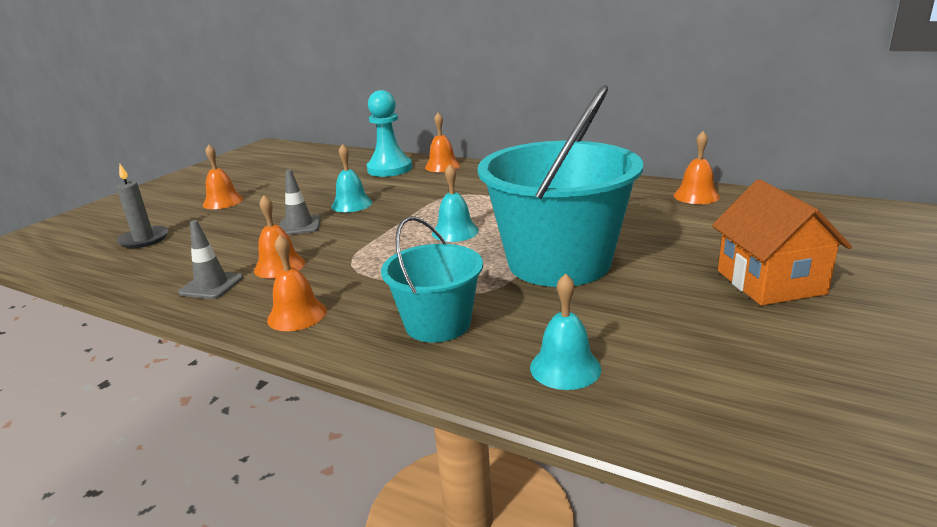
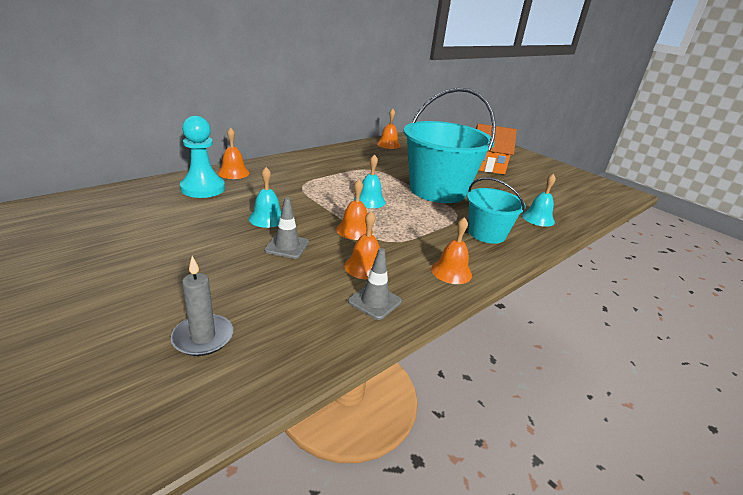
camera: 75 degrees left, 5 degrees up
(223, 201) = (149, 275): orange bell -> orange bell (354, 230)

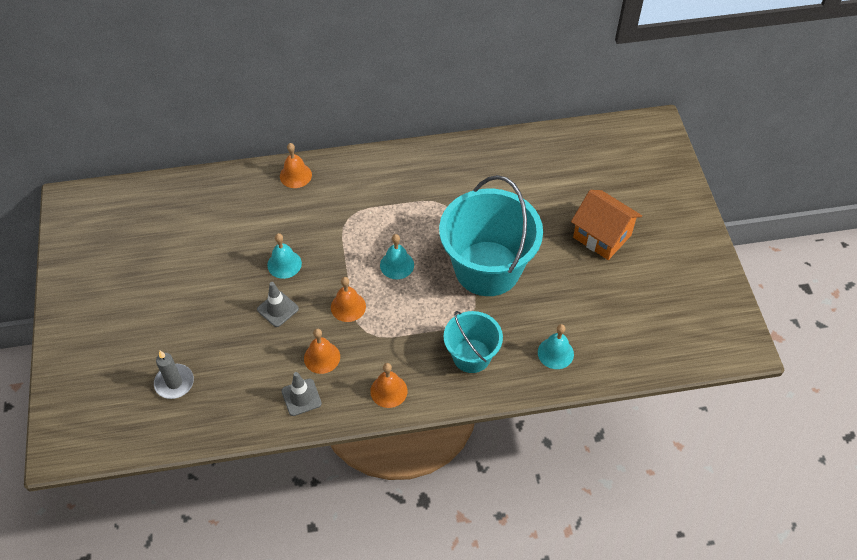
camera: 35 degrees right, 25 degrees up
(203, 188) = (254, 198): turquoise pawn -> none
(388, 144) = (512, 151): orange bell -> none

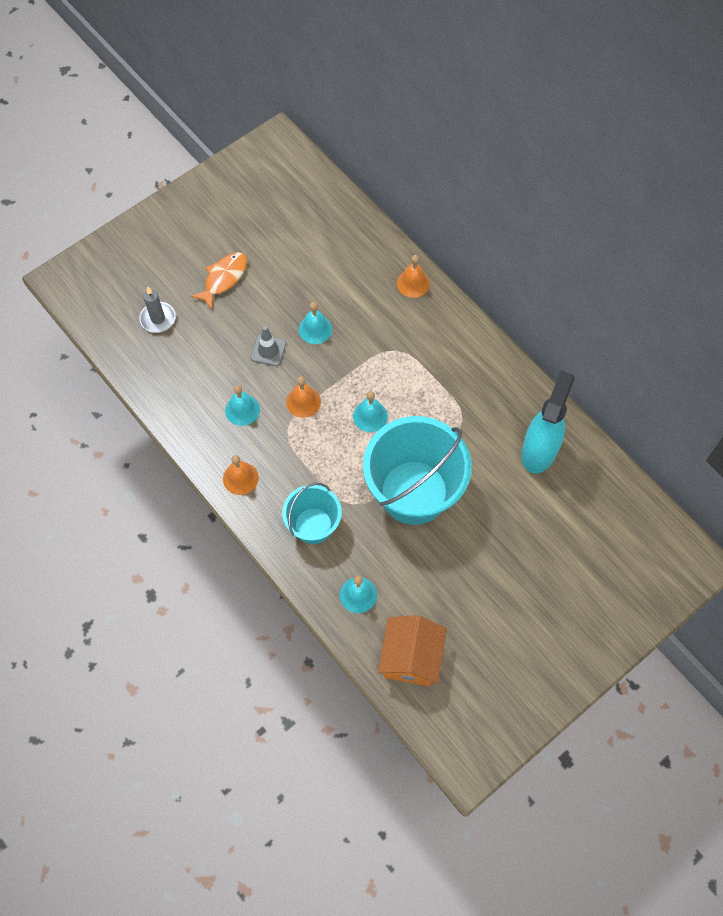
camera: 60 degrees right, 10 degrees up
(176, 309) = (224, 278): none -> orange fish
(301, 397) = (197, 416): grey traffic cone -> none
(322, 357) = (242, 410): orange bell -> turquoise bell
(505, 169) = (539, 450): none -> turquoise spray bottle
(602, 236) = (516, 575): orange house -> orange house (411, 658)

